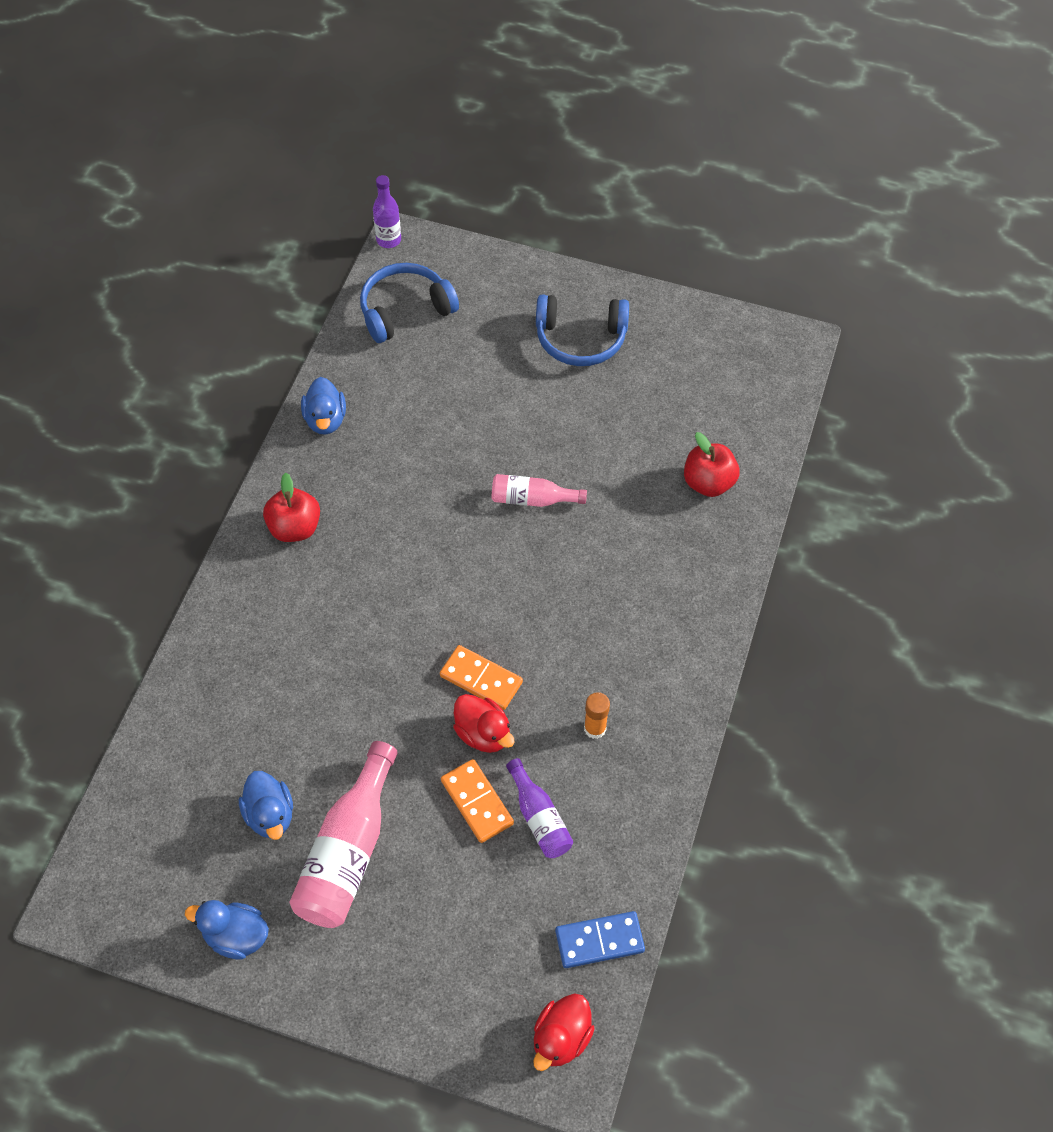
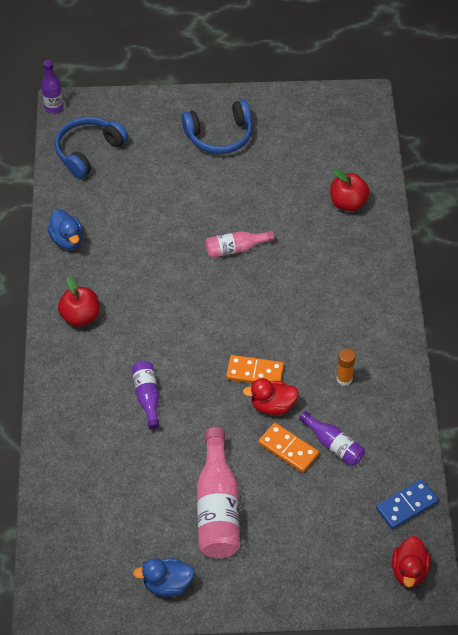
camera: 20 degrees left, 5 degrees down
(270, 815) = (153, 503): blue duck -> none
(328, 666) = (147, 397): none -> purple bottle
(483, 733) = (272, 405): red duck -> red duck turned 150 degrees clockwise

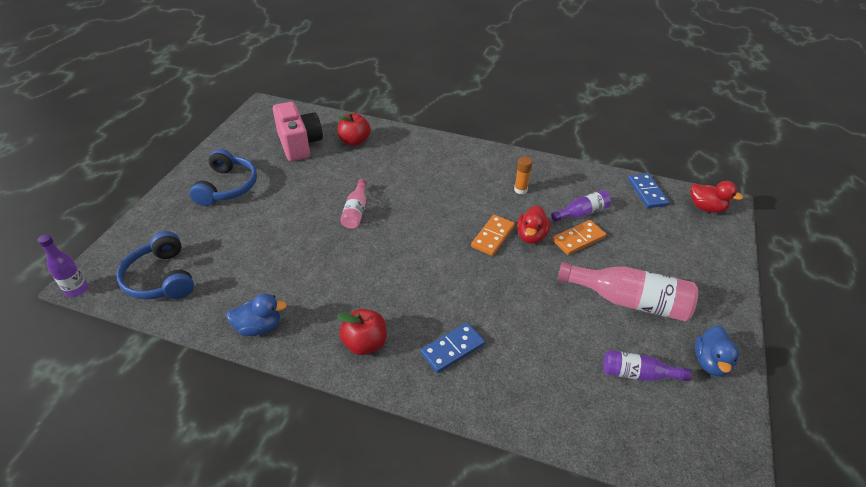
camera: 70 degrees left, 10 degrees down
(100, 379) = (452, 349): none -> blue domino
(147, 397) = (489, 317): purple bottle -> purple bottle (638, 374)
(316, 159) = (299, 144): none -> pink camera

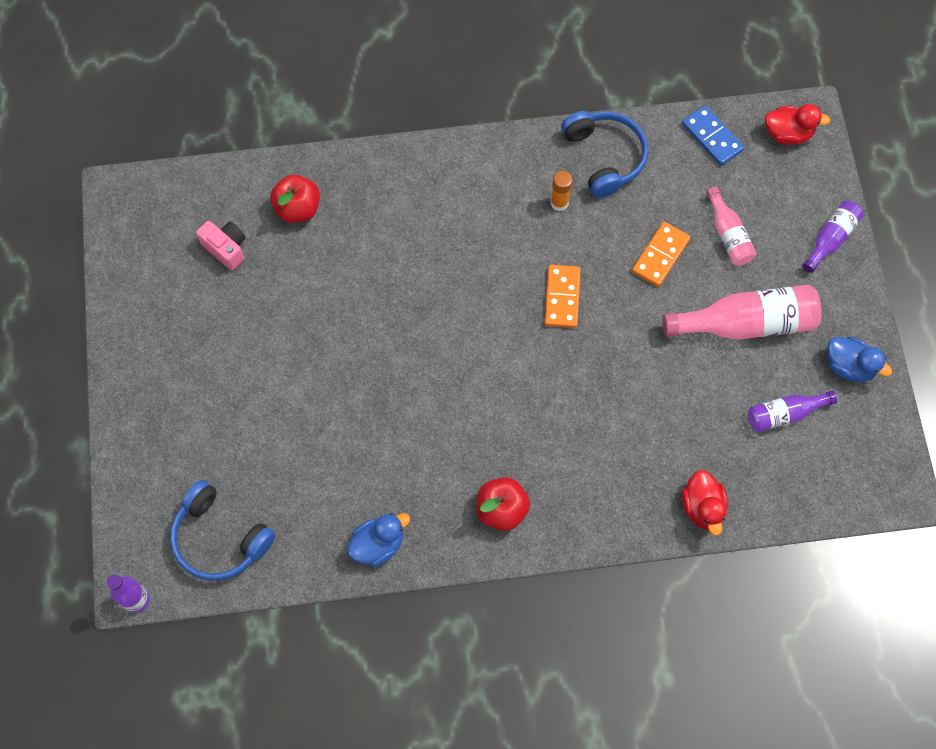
camera: 25 degrees left, 25 degrees up
(227, 187) = (187, 368): blue headphones -> blue headphones (605, 157)
(299, 144) = (226, 248): pink camera -> pink camera, size x0.57
(356, 211) = (378, 333): pink bottle -> pink bottle (728, 235)
(452, 349) = (594, 472): blue domino -> none
(531, 236) = (605, 275): red duck -> red duck (702, 507)
(581, 213) = (648, 210): purple bottle -> purple bottle (830, 239)
(710, 362) = (849, 366): blue duck -> blue duck turned 45 degrees counterclockwise

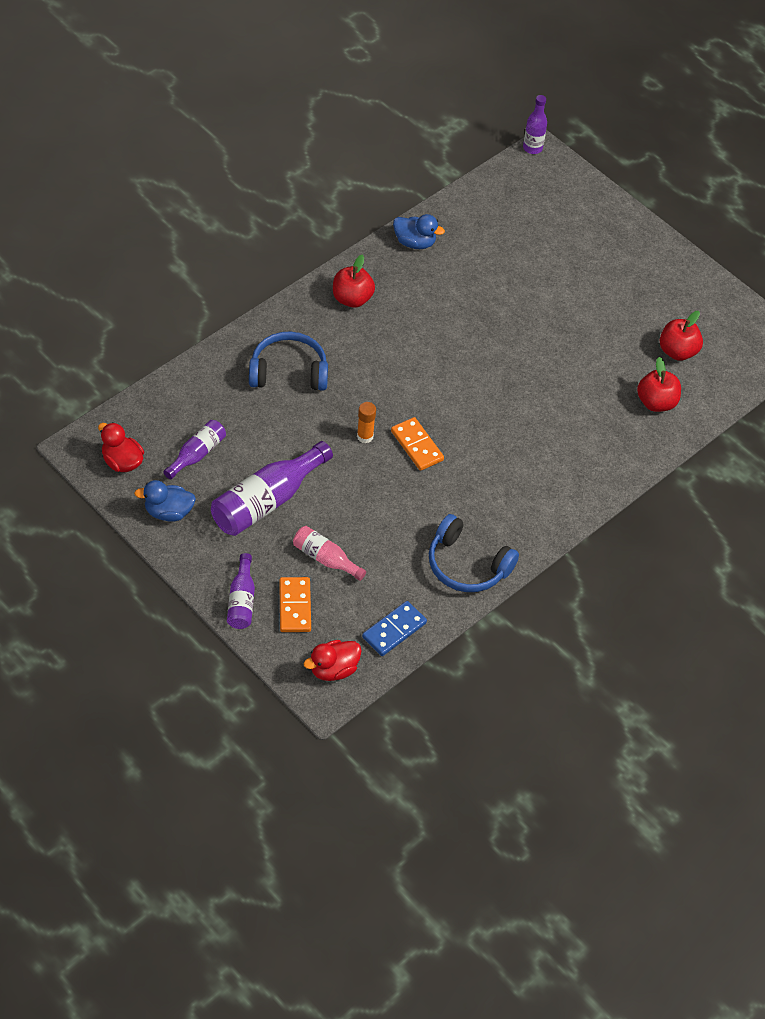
camera: 140 degrees right, 15 degrees down
(219, 538) = (514, 198): blue headphones -> blue headphones (288, 371)
(226, 248) = (677, 351): pink camera -> red apple
(378, 544) = (415, 242): blue duck -> blue duck turned 90 degrees counterclockwise
(559, 203) = (473, 511): orange glue stick -> orange glue stick (365, 436)
(660, 255) = (367, 514): orange domino -> orange domino (294, 606)
(702, 507) = (217, 367): red duck -> red duck (122, 462)
(712, 137) = (394, 630): blue domino -> blue domino turned 60 degrees counterclockwise
(746, 323) = (267, 501): pink bottle -> purple bottle

